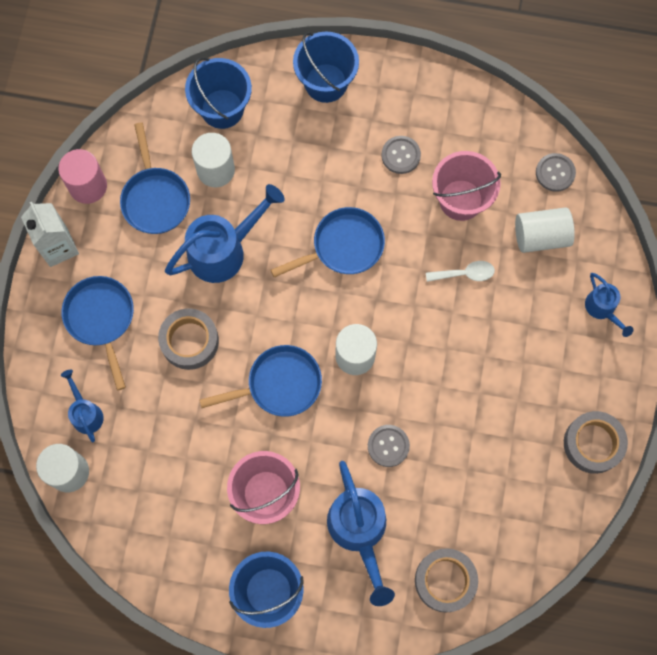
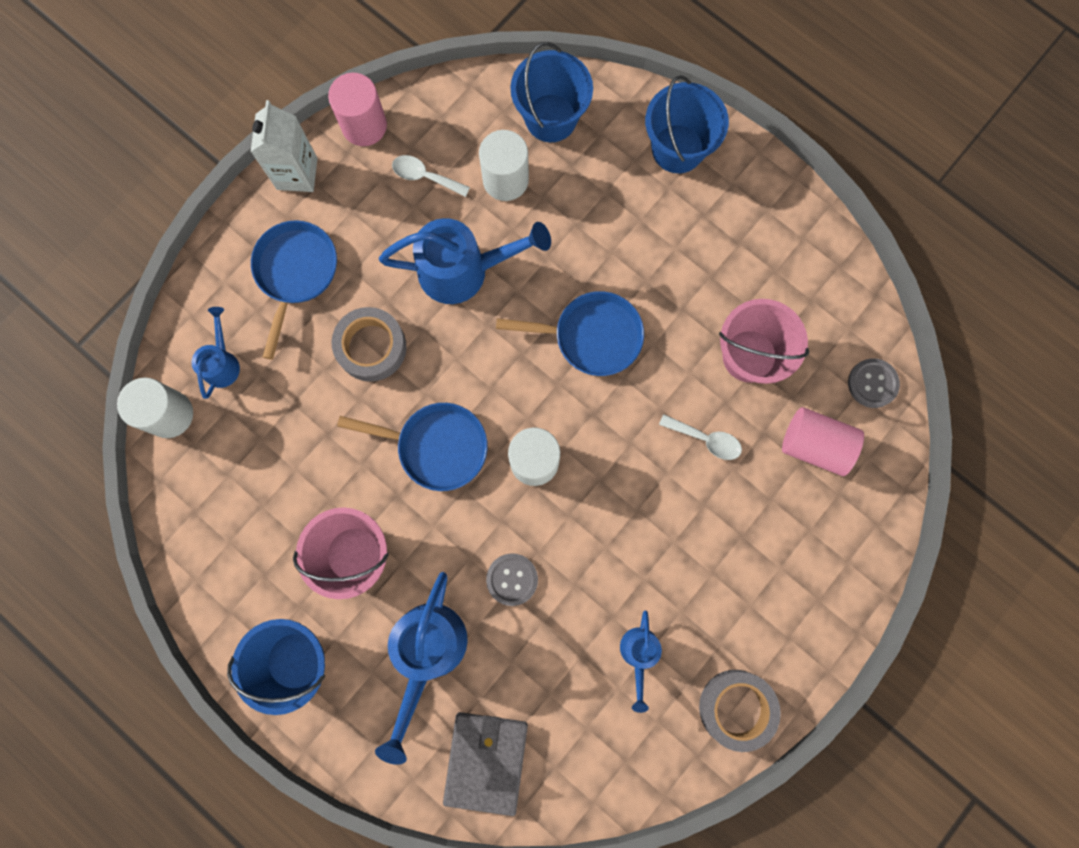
camera: 30 degrees right, 5 degrees up
(155, 199) = (425, 176): blue pan -> white spoon
(400, 155) = (712, 271): grey button -> none
(445, 581) = (486, 761): grey tape -> grey wallet
(541, 236) = (814, 445): white cylinder -> pink cylinder
(602, 309) = (836, 565): blue watering can -> blue watering can (638, 654)

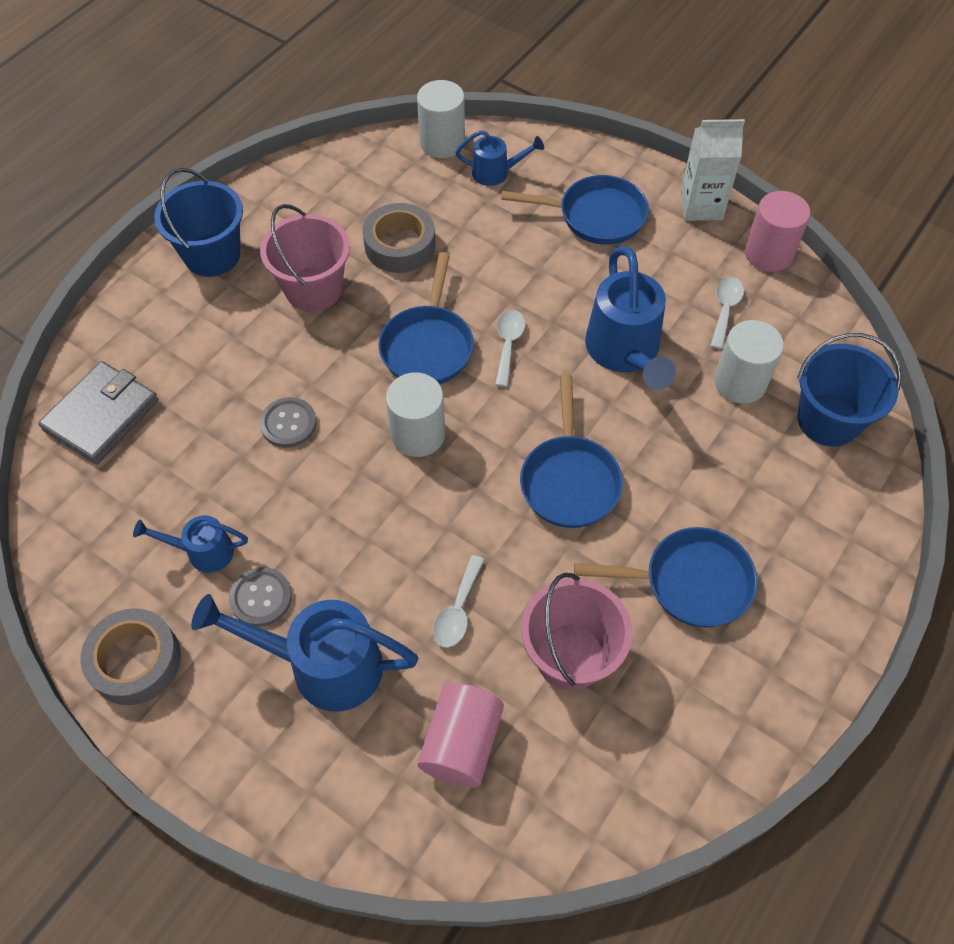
camera: 85 degrees right, 20 degrees down
(371, 347) = (527, 282): grey tape -> grey tape (400, 245)
(427, 653) = (213, 356): blue watering can -> blue watering can (322, 665)
(443, 373) = (508, 344): none -> white spoon
(486, 761) = (101, 415): grey wallet -> grey wallet turned 60 degrees counterclockwise
(677, 149) = (828, 558): blue bucket -> none
(692, 255) = (690, 582): none -> blue pan
(872, 383) = (553, 820): grey button -> grey button (261, 598)

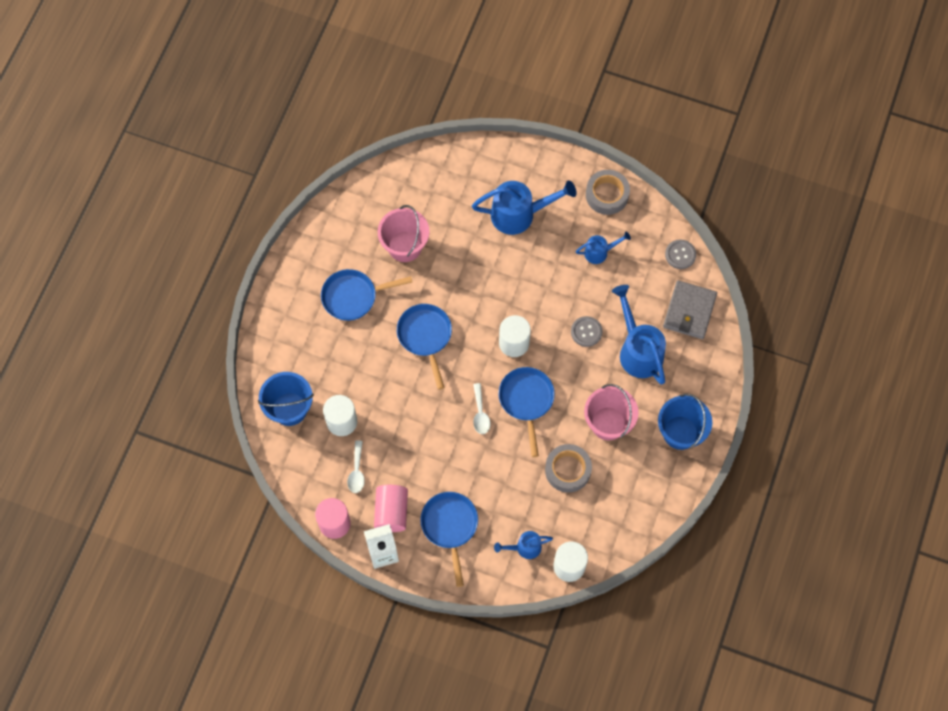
camera: 165 degrees right, 10 degrees up
(261, 598) = (561, 237): grey button -> grey button (680, 255)
(458, 610) = (464, 255): white spoon -> none
(461, 743) = (445, 197): pink cylinder -> pink cylinder (391, 512)
(596, 216) = (450, 526): blue pan -> blue pan turned 90 degrees clockwise
(625, 353) = (411, 425): blue watering can -> blue watering can (638, 350)

